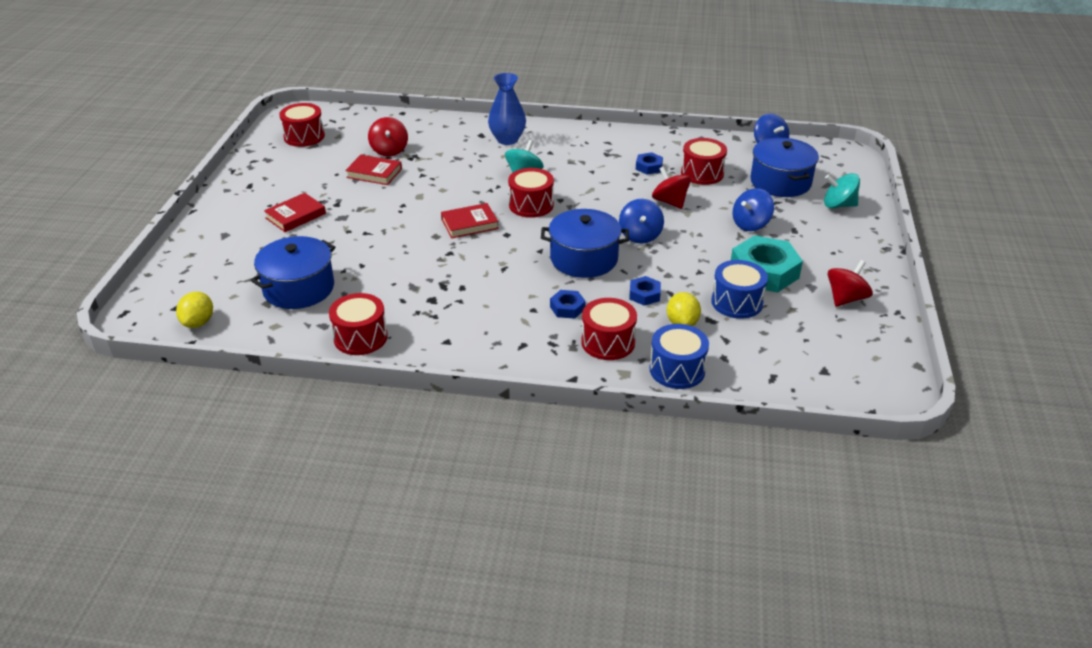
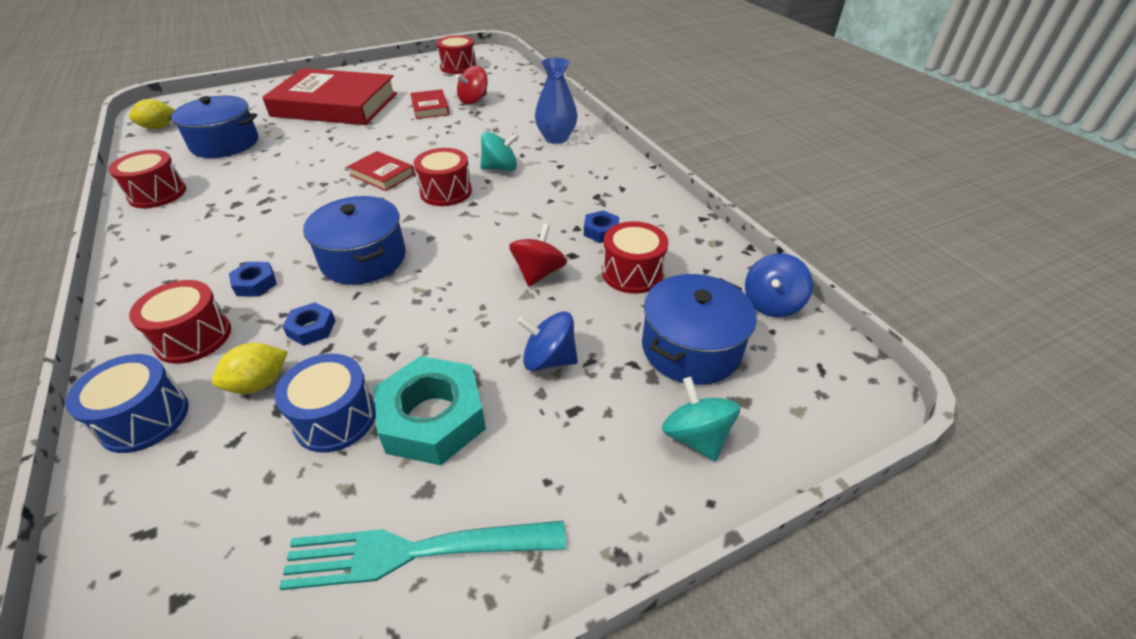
camera: 55 degrees right, 5 degrees up
(295, 216) = (335, 105): red book -> red book, size x2.32
(640, 235) = (442, 278): blue spinning top -> none
(846, 298) = (415, 551): red spinning top -> turquoise fork

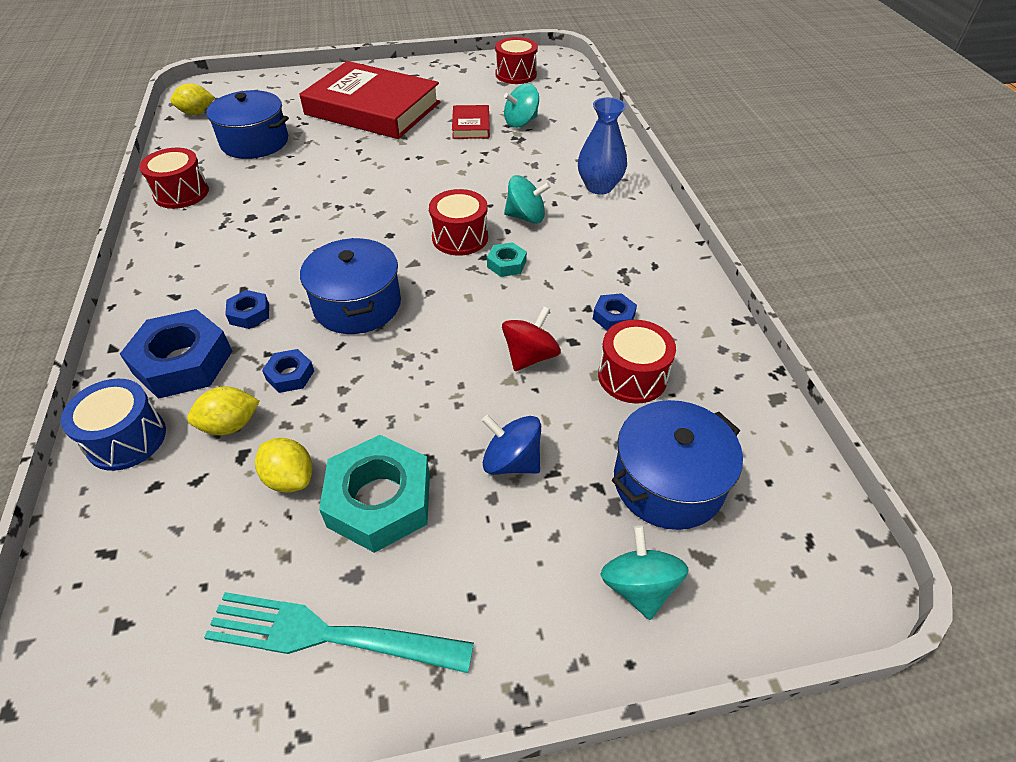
camera: 15 degrees right, 5 degrees up
(193, 337) = (183, 362): red drum -> blue nut
(335, 418) = (290, 478): blue drum -> yellow lemon
(382, 175) = (400, 205): red book -> none
(473, 100) = (521, 122): red spinning top -> turquoise spinning top
(494, 206) = (506, 264): none -> turquoise nut
(771, 304) = (780, 447): blue spinning top -> none

